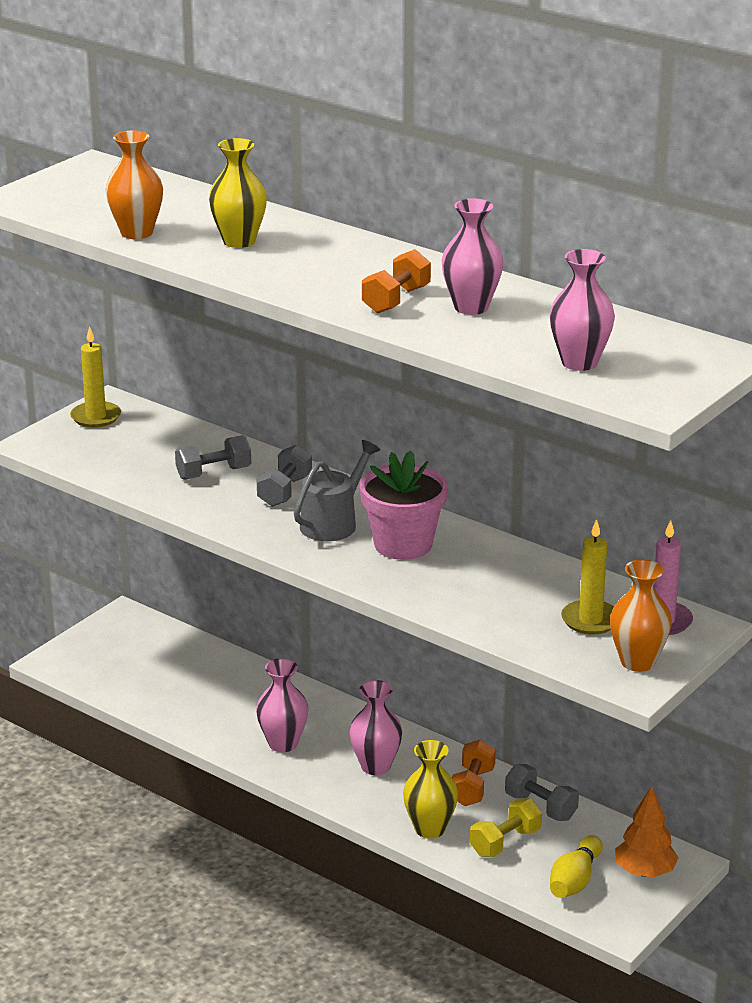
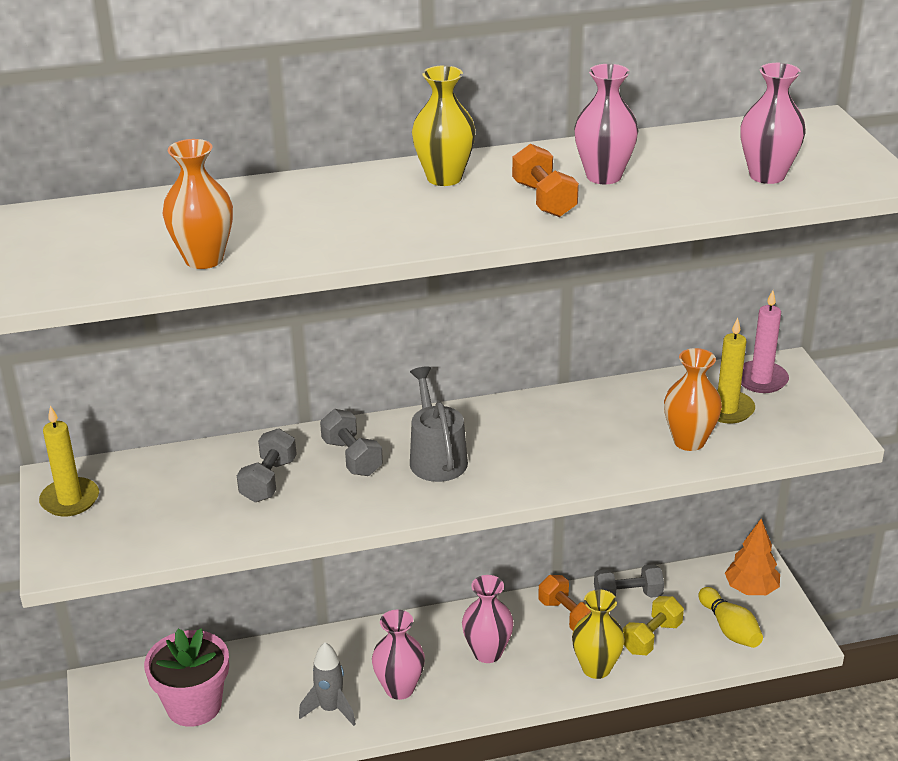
camera: 50 degrees left, 5 degrees up
(222, 723) = (330, 709): none -> grey rocket
(239, 241) = (309, 219): yellow vase -> yellow vase (444, 178)
(403, 544) = (514, 439): pink flower pot -> pink flower pot (194, 705)
(505, 842) = (651, 637): yellow dumbbell -> yellow dumbbell turned 45 degrees clockwise
(637, 662) = (806, 417): orange vase -> orange vase (689, 441)

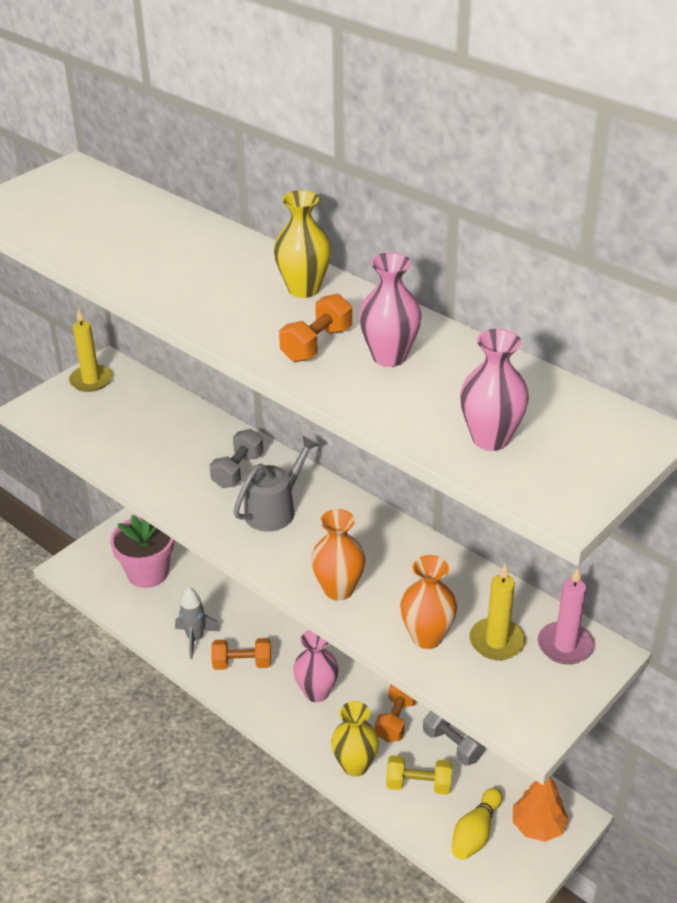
camera: 55 degrees right, 5 degrees up
(204, 259) = (88, 250): orange vase -> orange vase (338, 589)
(269, 480) = (179, 447): grey dumbbell -> none
(399, 688) = (242, 663): pink vase -> orange dumbbell

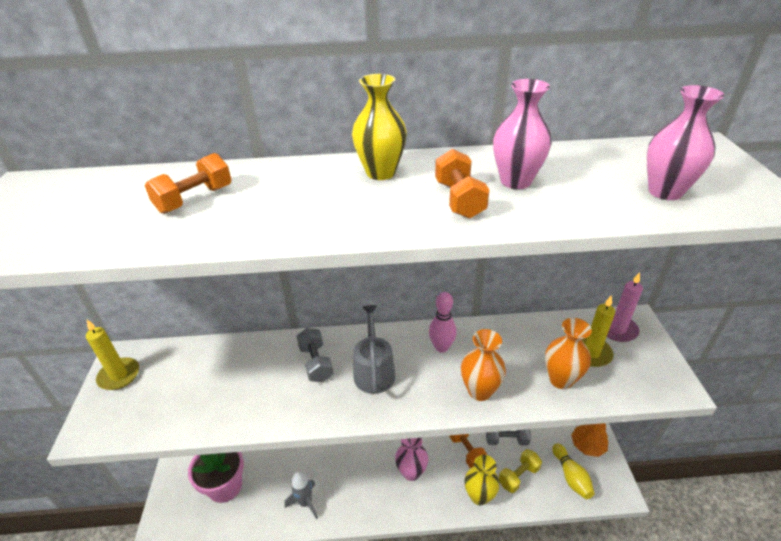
camera: 45 degrees left, 0 degrees up
(242, 663) = (351, 493): orange dumbbell -> orange dumbbell (194, 199)
(360, 533) = (441, 347): none -> pink bowling pin

